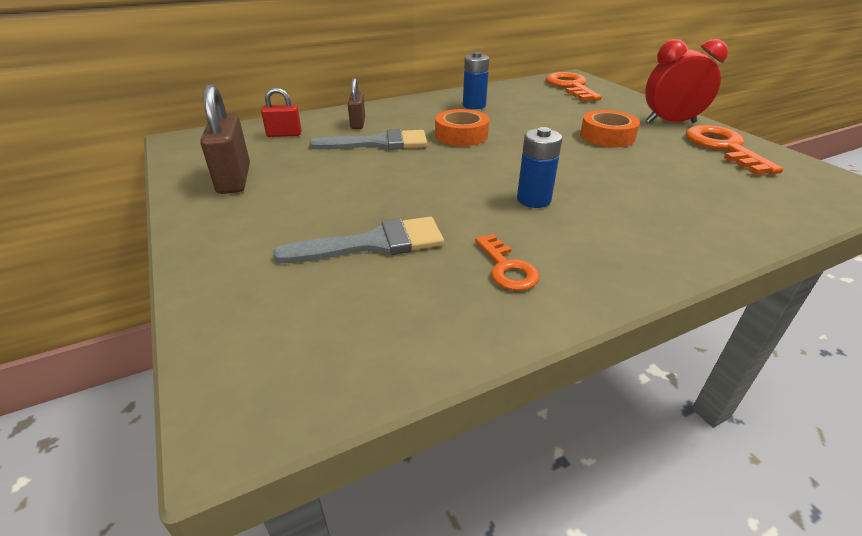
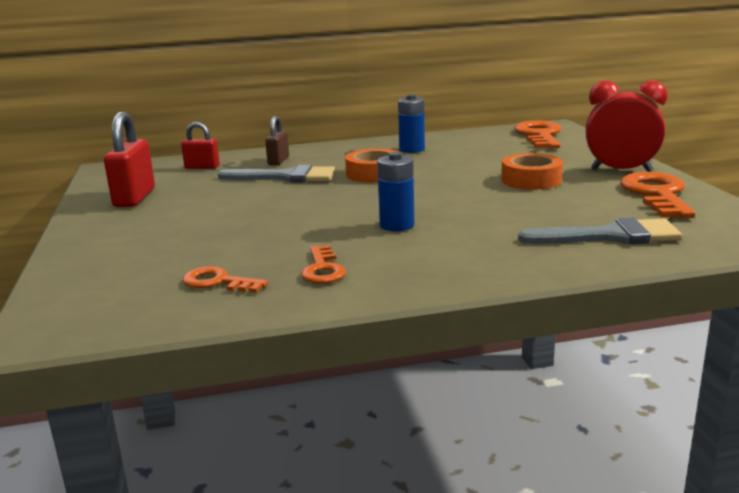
camera: 15 degrees right, 15 degrees down
(234, 179) = (134, 198): brown padlock -> red padlock
(374, 243) = (220, 246): grey brush -> grey brush (610, 236)
(406, 299) = (218, 282): none -> orange key

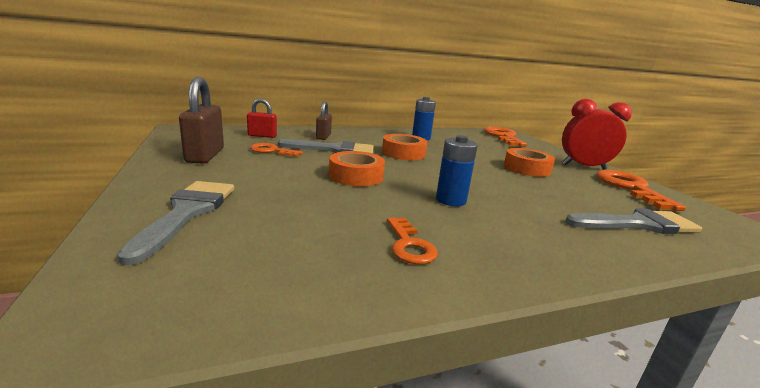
camera: 10 degrees left, 0 degrees up
(117, 254) = (187, 212): none -> grey brush
(134, 198) = (205, 155): red padlock -> brown padlock
(218, 282) = (303, 255): orange key -> orange key (272, 151)
(299, 207) = (356, 176): none -> orange tape

